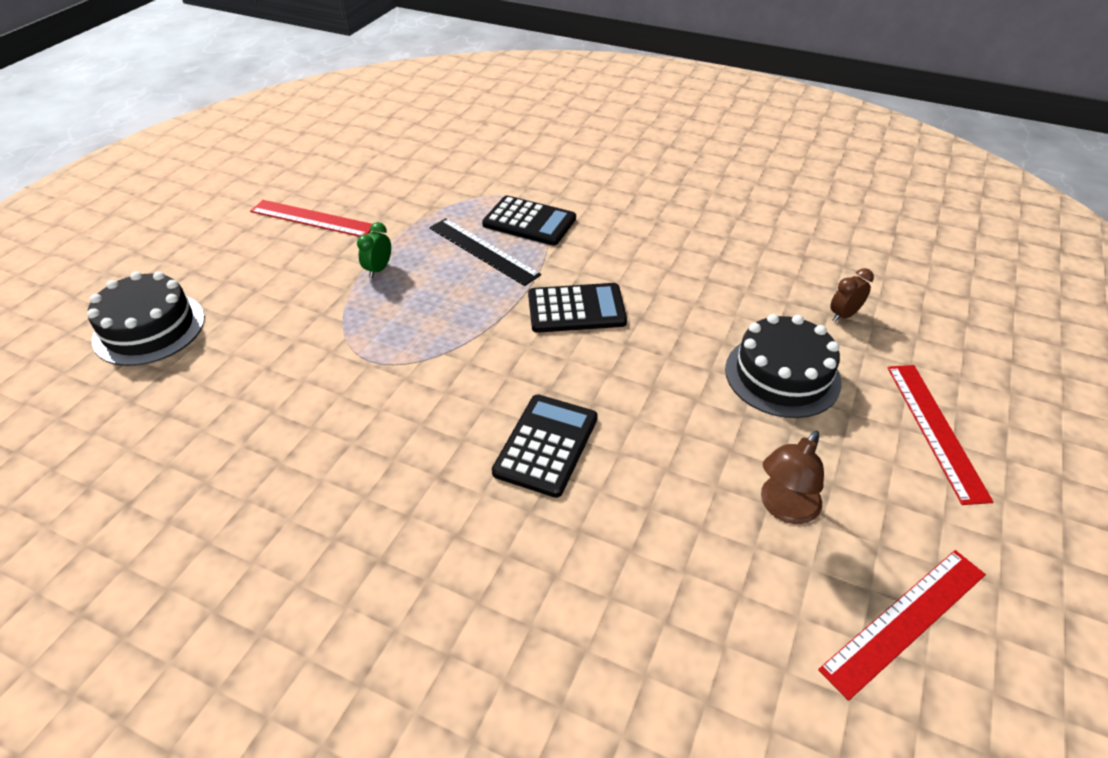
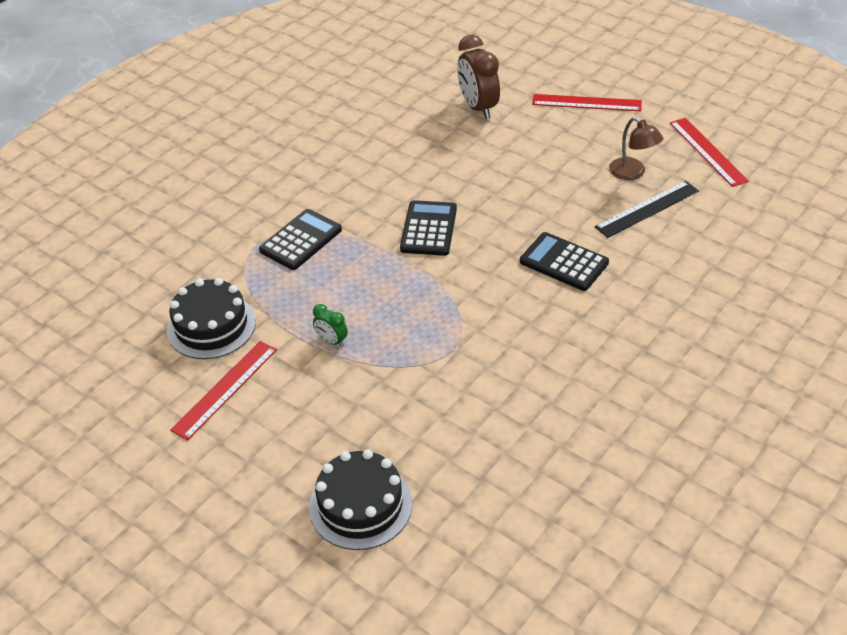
camera: 75 degrees left, 0 degrees up
(483, 251) = (331, 272): black ruler -> black ruler (647, 209)
(782, 375) = (527, 147): black cake -> black cake (211, 326)
(843, 315) = (478, 108): brown clock -> brown clock, size x2.02

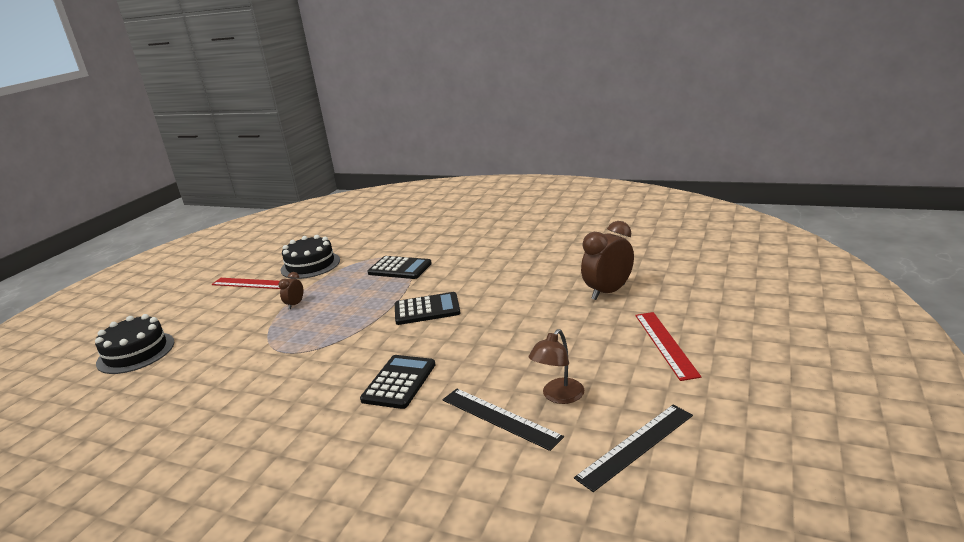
camera: 75 degrees right, 20 degrees down
(332, 341) = (295, 304): green clock -> brown clock
(707, 151) = (636, 445): red ruler -> black ruler

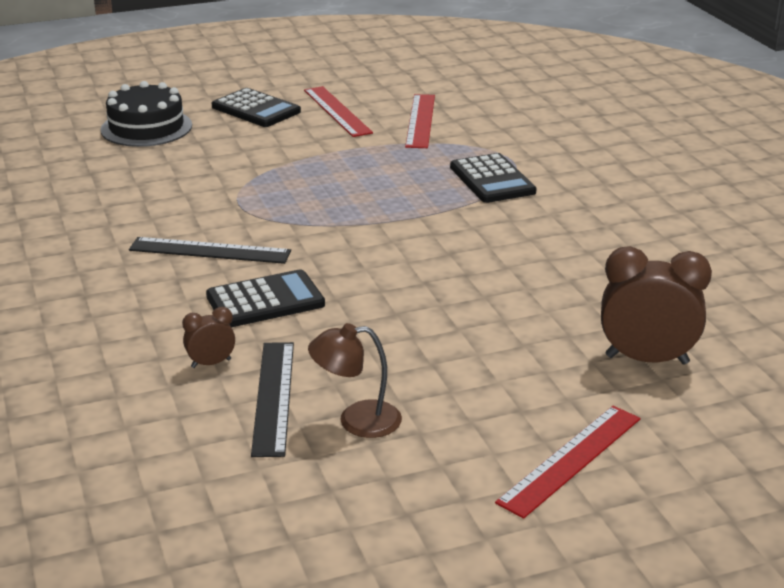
camera: 45 degrees right, 5 degrees up
(295, 304) = (329, 159): brown clock -> brown clock (211, 363)
(310, 265) = (420, 120): black cake -> red ruler
(427, 309) = (425, 245): black calculator -> black calculator (256, 109)
(636, 445) = (322, 516): black ruler -> black ruler (210, 250)

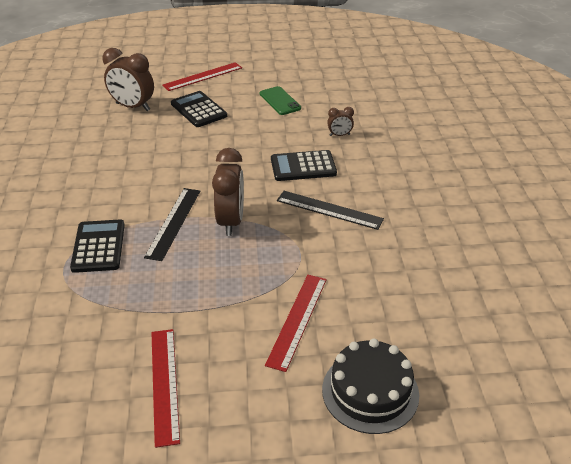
camera: 165 degrees left, 10 degrees up
(256, 109) = (248, 408): black calculator -> black calculator (198, 110)
(274, 397) = (313, 115): black ruler -> black ruler (173, 223)
(344, 221) = (231, 221): none -> brown clock
(356, 420) = (280, 101): brown lamp -> green phone
(420, 120) = (94, 346): red ruler -> red ruler (297, 320)

